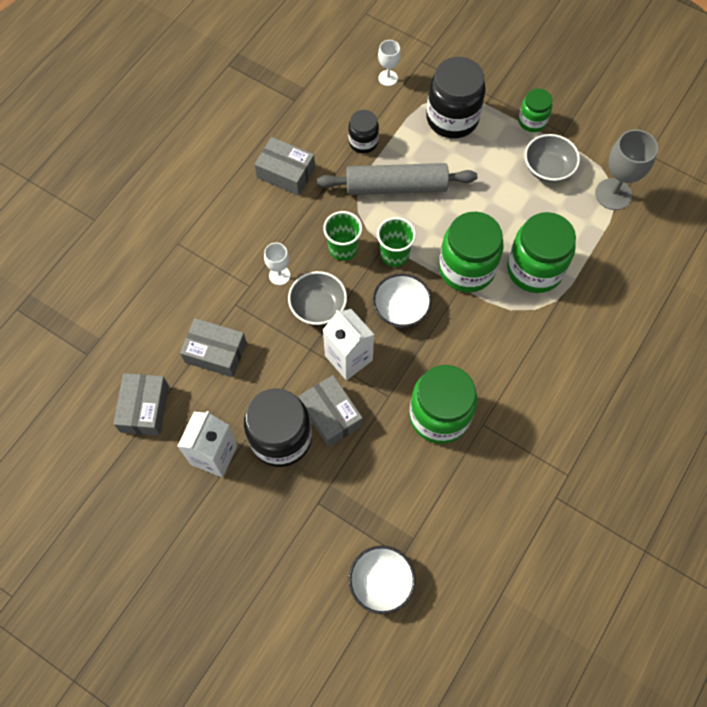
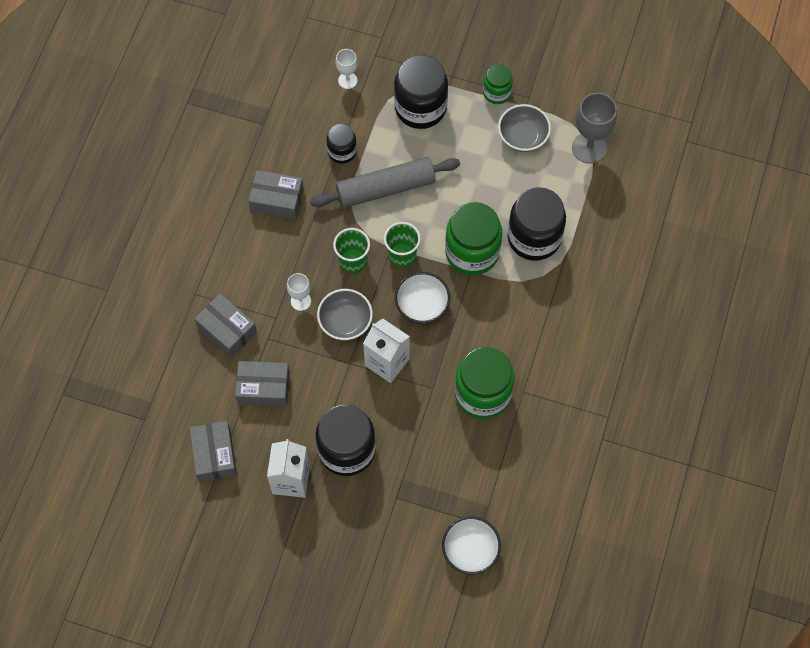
camera: 15 degrees left, 0 degrees up
(331, 415) = (385, 418): grey box -> grey box (227, 330)
(534, 269) = (534, 237): green jar -> black jar

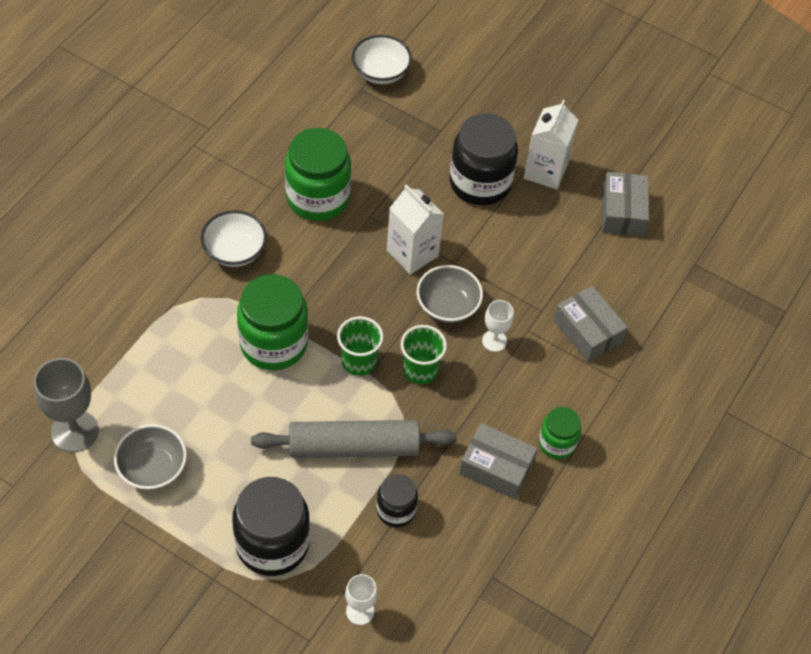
camera: 170 degrees left, 10 degrees down
(263, 388) = (557, 262): grey box -> none
(422, 305) = (353, 301): white bowl -> white bowl (235, 251)
(497, 93) = (161, 538): green jar -> green jar (557, 443)
(534, 237) = (193, 341): black jar -> none

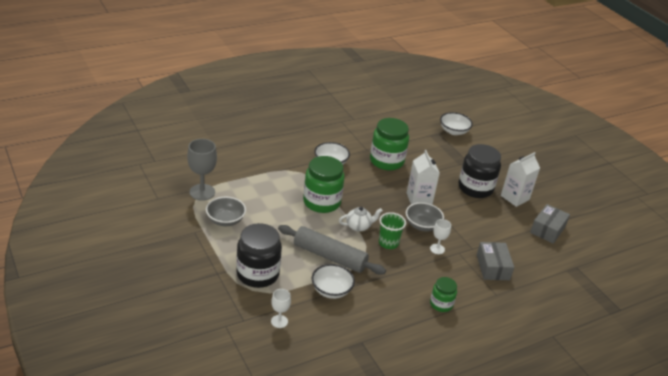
camera: 30 degrees right, 20 degrees down
(359, 361) = (359, 226): green cup -> white teapot
(396, 510) = (331, 290): black jar -> white bowl
(496, 468) = (399, 299): grey box -> none

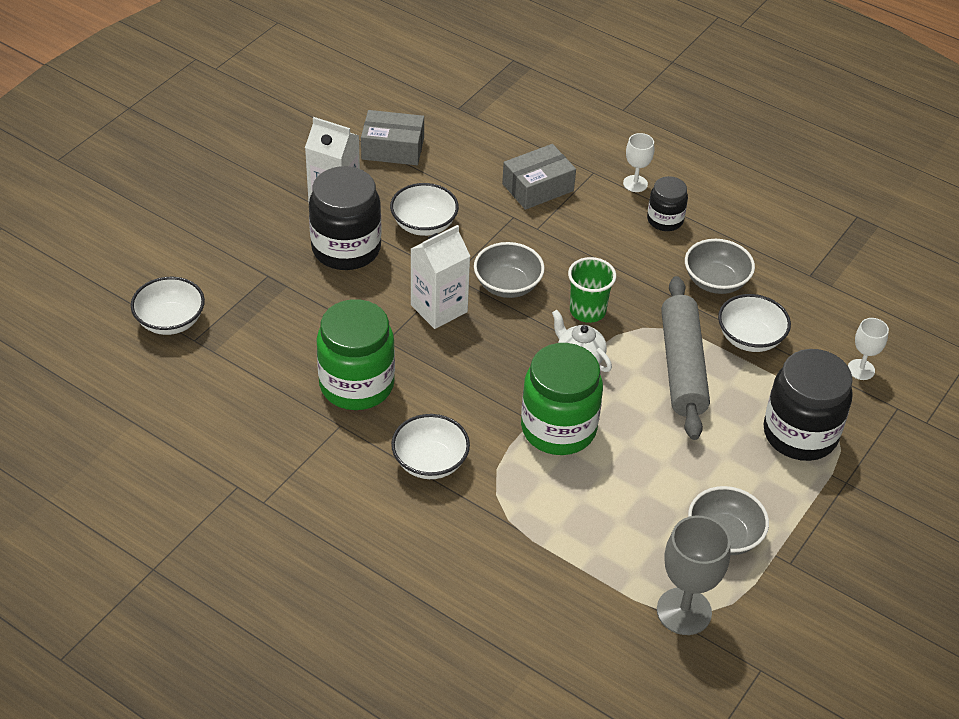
camera: 115 degrees left, 10 degrees up
(381, 299) = (716, 281): none -> grey bowl
(437, 249) = (550, 253): white goblet -> white goblet (635, 183)
(441, 304) = (665, 220): green jar -> black jar
(481, 217) = (424, 224): none -> white bowl

